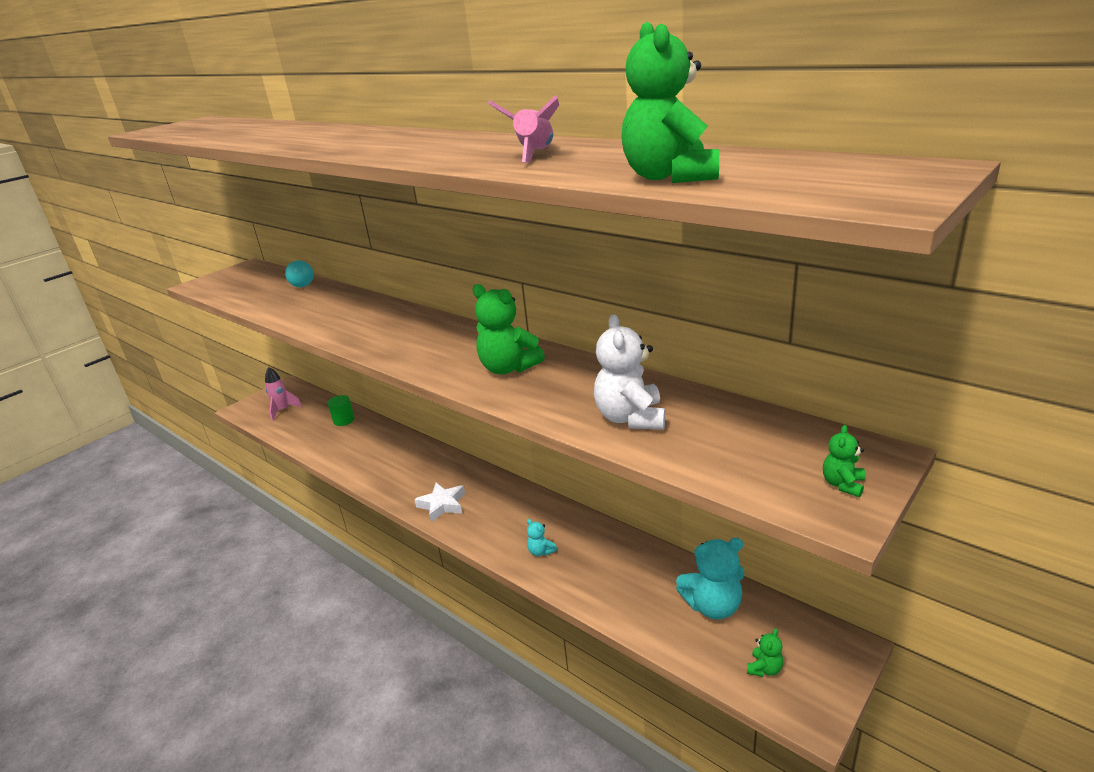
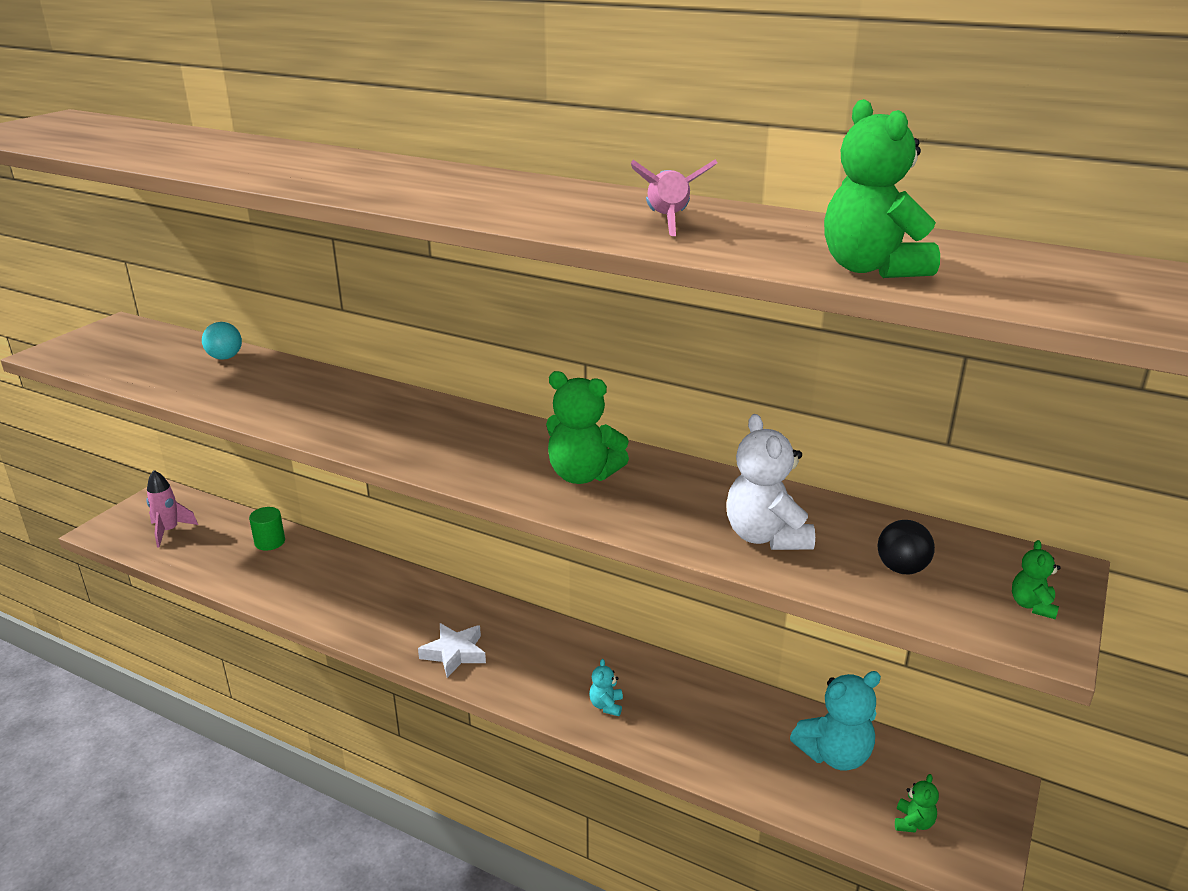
camera: 15 degrees left, 0 degrees up
(541, 551) = (606, 705): turquoise teddy bear -> turquoise teddy bear turned 60 degrees clockwise
(735, 448) = (901, 569): none -> black ball

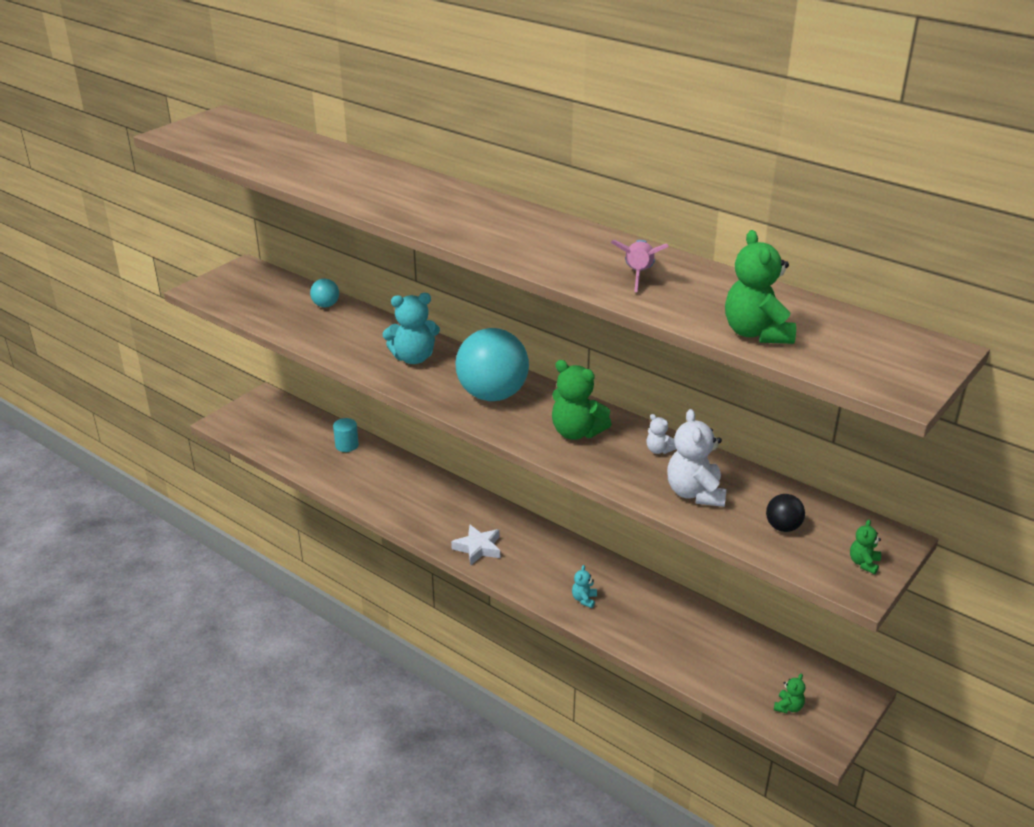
camera: 10 degrees right, 5 degrees up
(169, 531) = (271, 428): pink rocket -> none
(270, 542) = (347, 445): green cylinder -> turquoise cylinder
(459, 440) = (492, 395): none -> turquoise ball
(699, 486) = (658, 450): none -> white teddy bear
(835, 755) = (745, 655): turquoise teddy bear -> turquoise teddy bear (413, 358)

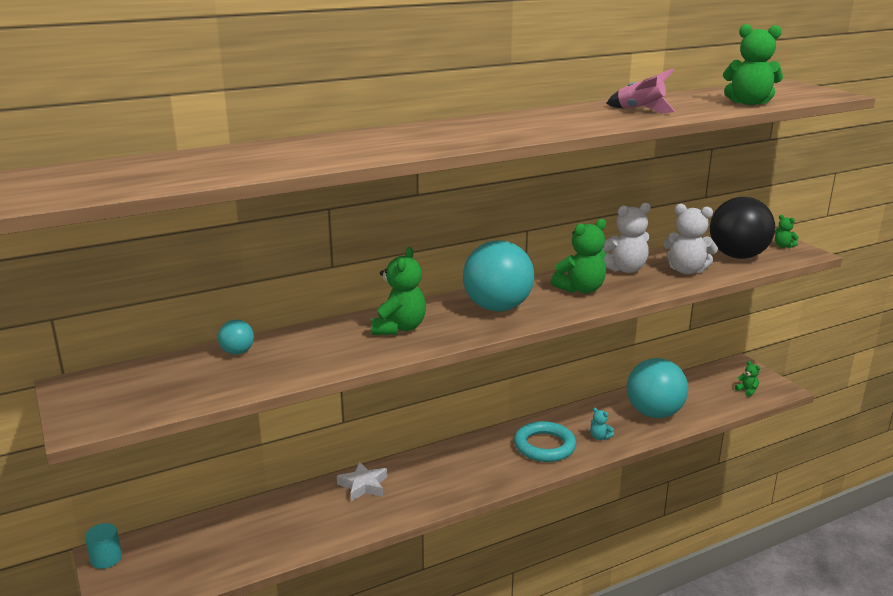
camera: 65 degrees left, 10 degrees down
(347, 445) = (271, 512): turquoise cylinder -> turquoise cylinder (106, 558)
(413, 358) = (399, 328): turquoise teddy bear -> green teddy bear
(478, 548) = (501, 471): white star -> white star (363, 485)
(540, 565) = (544, 446): none -> turquoise ring
(658, 450) = (624, 269): white teddy bear -> white teddy bear, size x2.03
(665, 632) = (654, 413): none -> turquoise ball
(783, 527) = (737, 256): black ball -> black ball, size x2.23

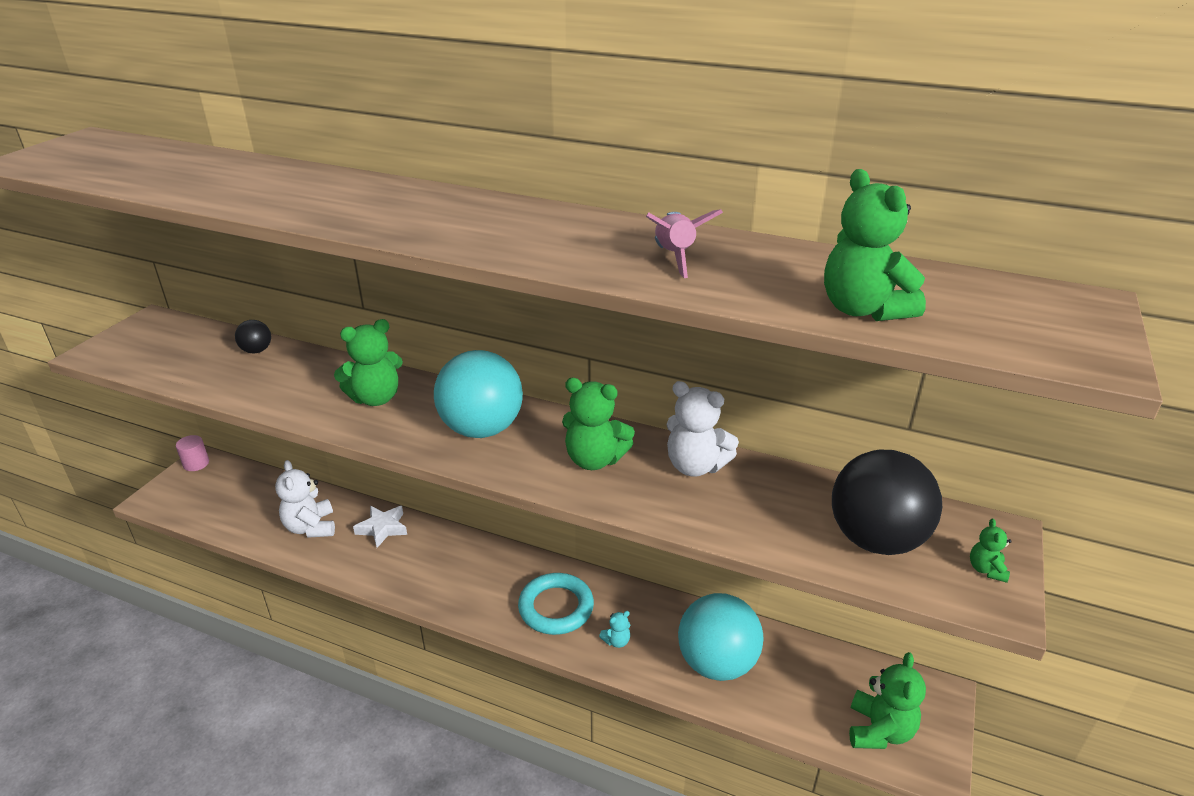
camera: 50 degrees right, 10 degrees up
(106, 558) = (196, 464): turquoise cylinder -> pink cylinder
(237, 352) = (257, 351): turquoise ball -> black ball
(599, 437) = (616, 641): turquoise teddy bear -> turquoise teddy bear turned 120 degrees counterclockwise
(686, 270) = (759, 514): white teddy bear -> white teddy bear (311, 527)
(747, 391) = (879, 730): green teddy bear -> green teddy bear, size x2.03

